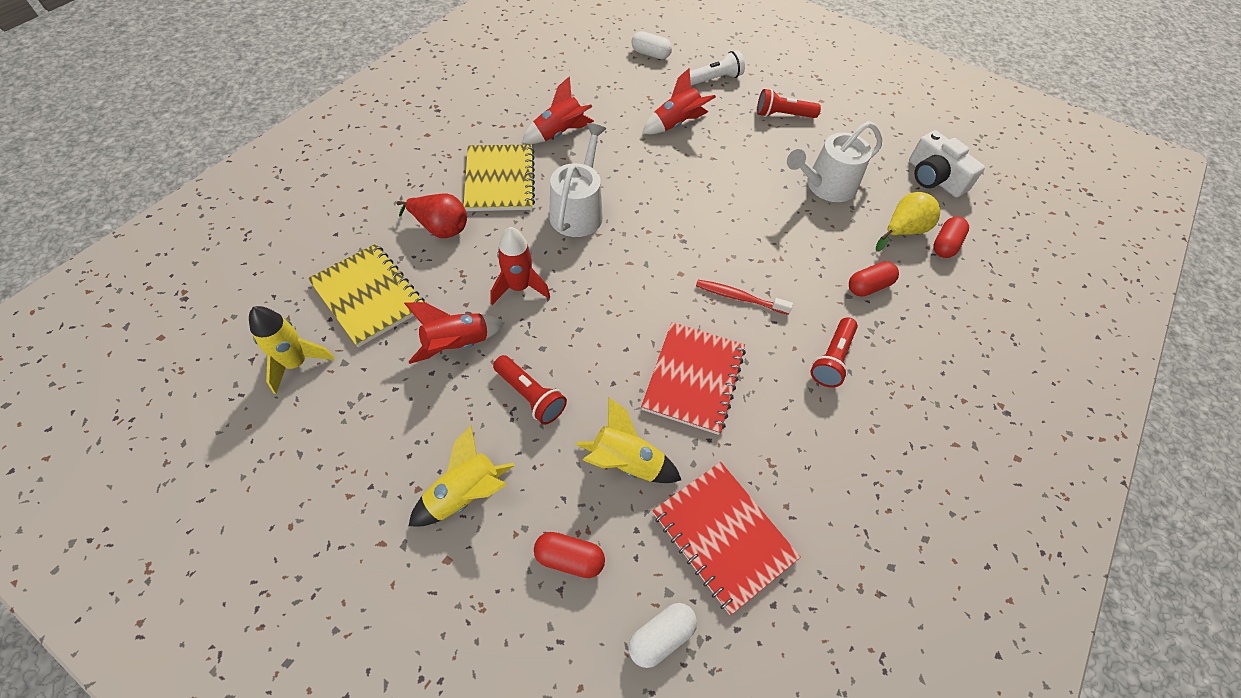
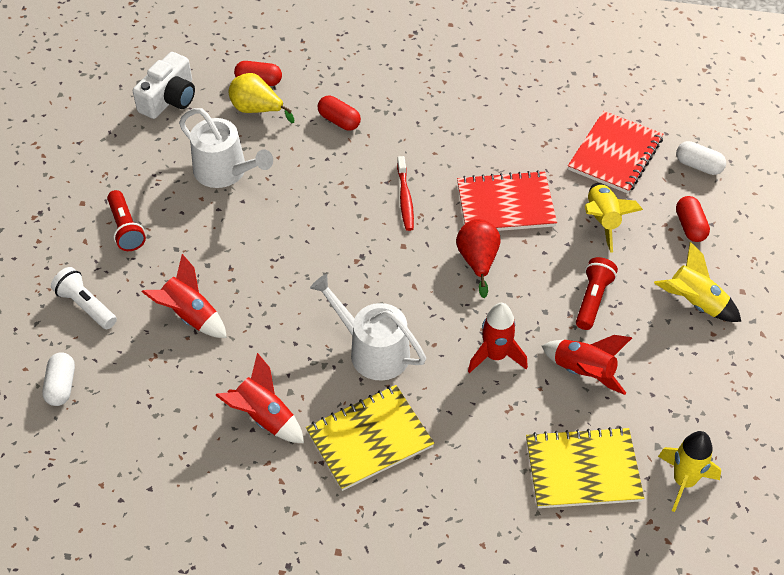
camera: 110 degrees left, 5 degrees down
(369, 296) = (583, 469): yellow notebook -> yellow notebook turned 60 degrees clockwise
(440, 228) = (467, 457): red pear -> red pear (478, 261)
(578, 211) = (373, 351): white watering can -> white watering can turned 45 degrees clockwise
(832, 359) = (431, 129): red flashlight -> none

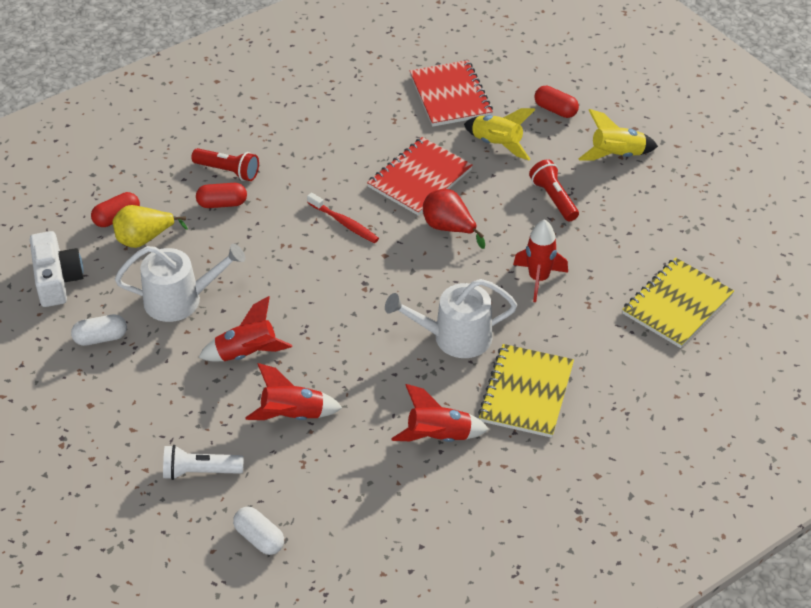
camera: 45 degrees left, 5 degrees down
(126, 228) = (155, 396): red flashlight -> red flashlight (228, 171)
(583, 372) = (604, 247): red rocket -> red rocket (247, 354)
(683, 481) = (739, 265): yellow rocket -> none
(698, 166) = (513, 67): white capsule -> white capsule (101, 338)

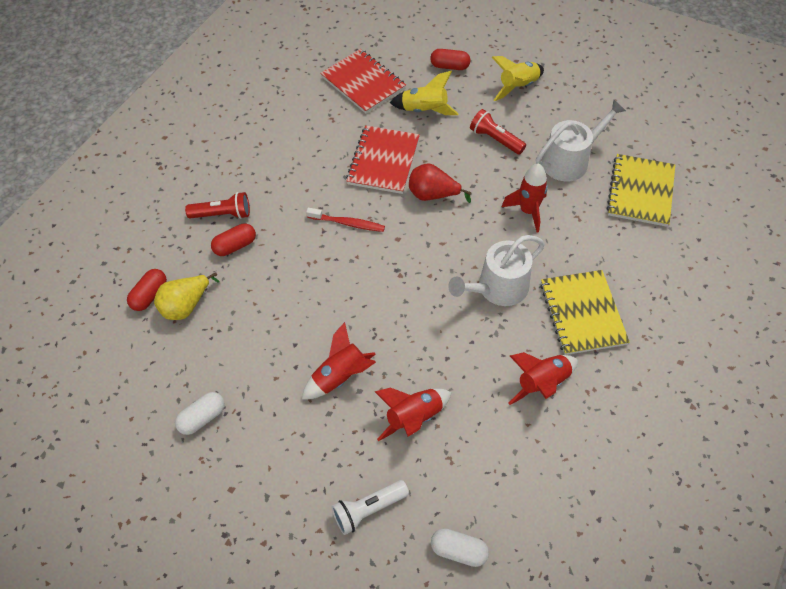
camera: 25 degrees left, 10 degrees up
(57, 280) = (129, 378): white camera -> none
(180, 300) = (252, 350): white watering can -> white watering can (570, 161)

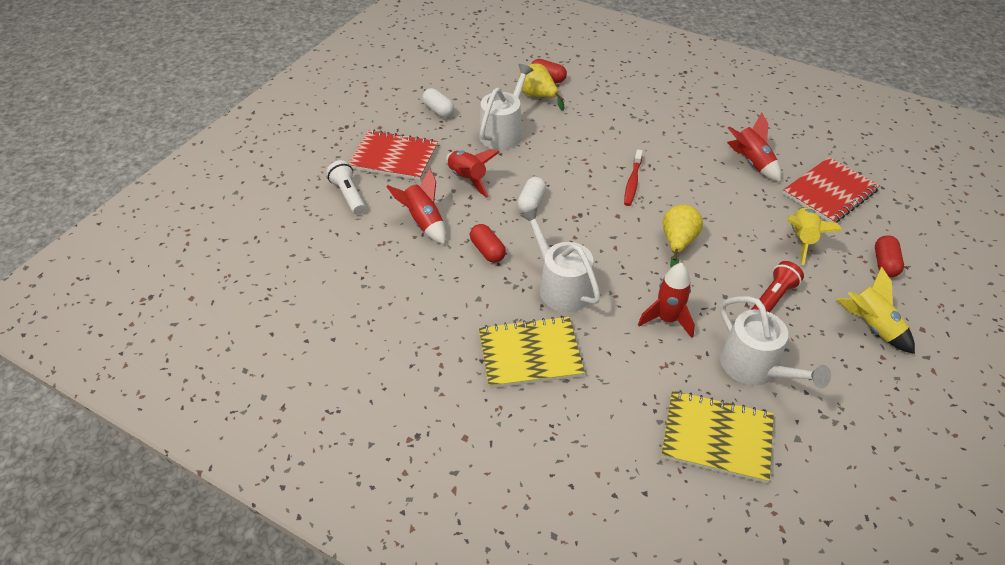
camera: 90 degrees right, 10 degrees down
(222, 214) = (633, 108): red flashlight -> none
(235, 246) = (600, 117): red capsule -> red capsule (487, 251)
(254, 342) = (503, 132): none -> white watering can
(383, 161) = (717, 206): red notebook -> red notebook (394, 157)
(433, 195) = (678, 242): red pear -> yellow pear
(458, 551) = (303, 245): white capsule -> white capsule (531, 203)
(542, 383) = (449, 312): red rocket -> red rocket (751, 163)

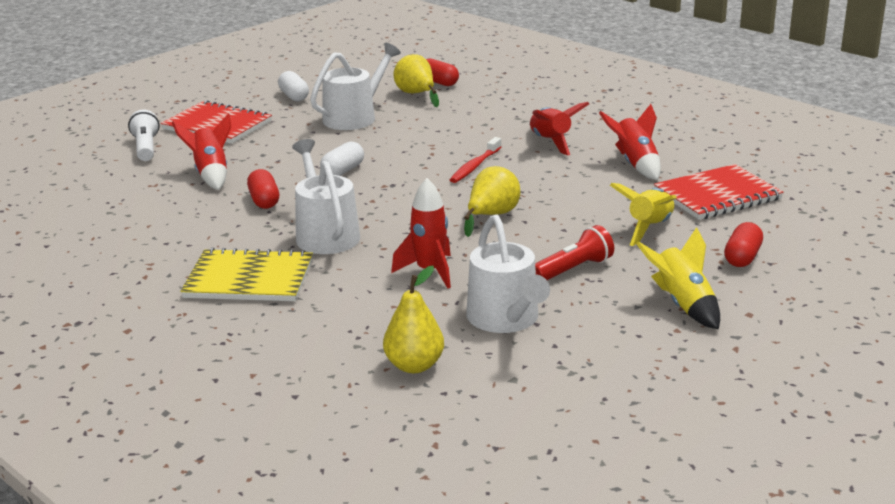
camera: 15 degrees right, 20 degrees down
(467, 179) = (285, 148): red rocket -> red rocket (550, 142)
(717, 437) = (414, 366): yellow notebook -> yellow pear

